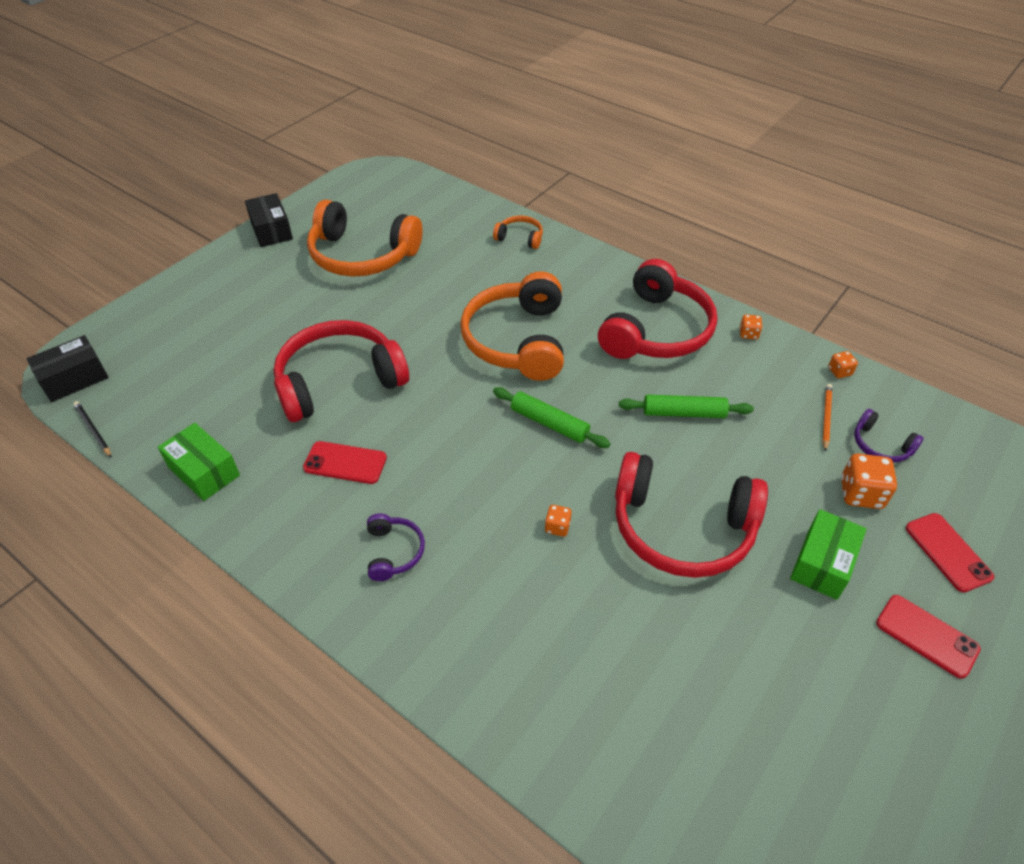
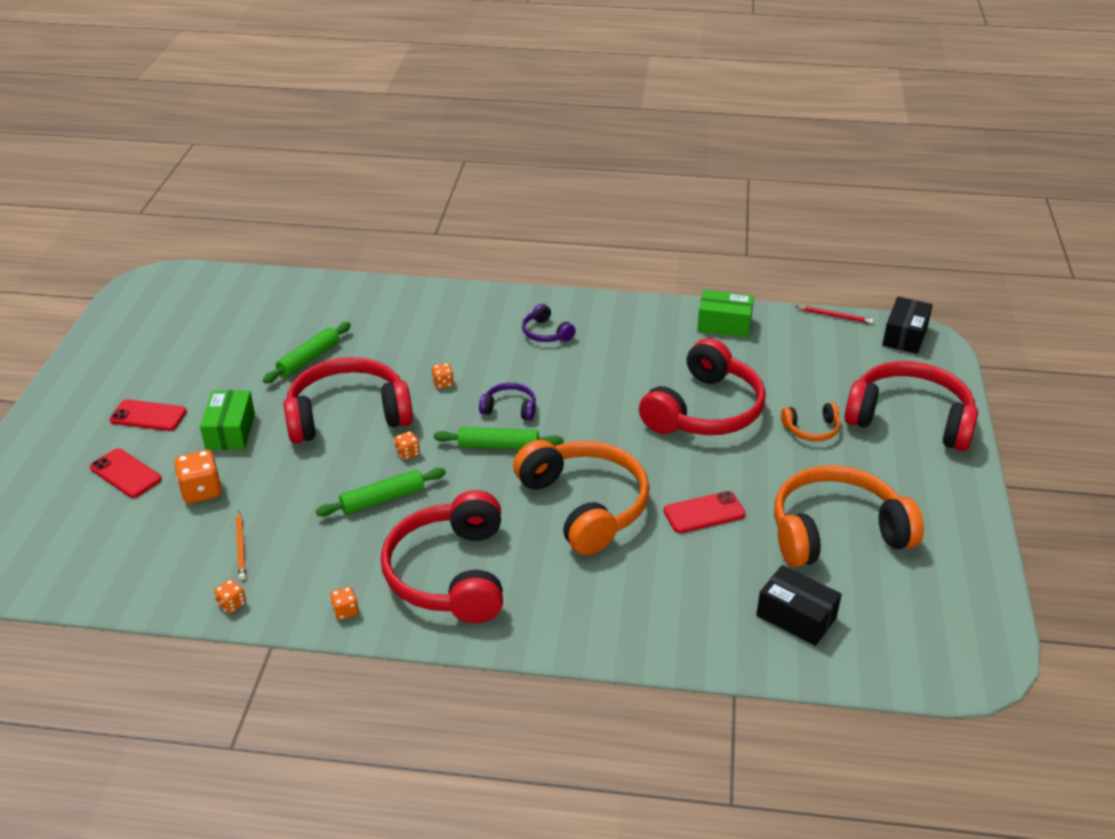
camera: 150 degrees right, 10 degrees down
(93, 430) = (835, 316): black pencil -> red pencil
(197, 305) = (910, 419): none -> red headphones
(271, 230) = (968, 520): black box -> black box (796, 616)
(345, 463) = (633, 363): red phone -> red phone (704, 513)
(520, 238) = (691, 634): orange headphones -> orange headphones (812, 429)
(639, 451) = (408, 453): none -> orange dice
(701, 647) = (309, 359): none -> green rolling pin
(880, 445) = (184, 540): purple headphones -> purple headphones (509, 408)

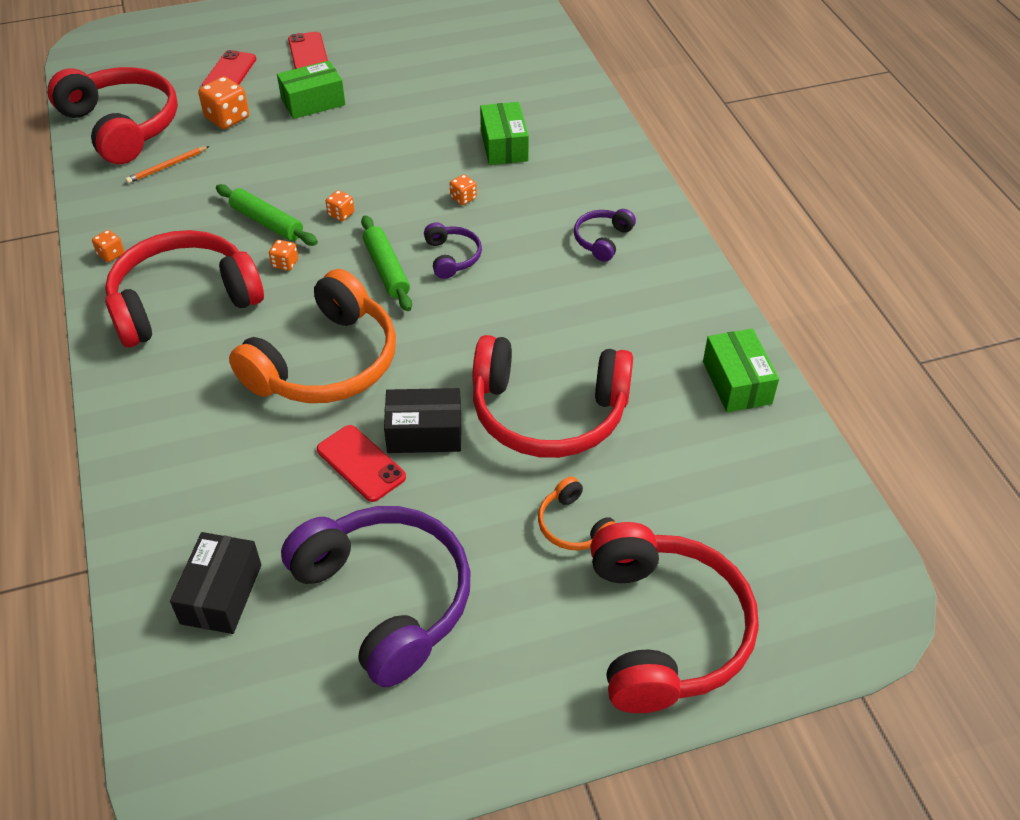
camera: 65 degrees right, 10 degrees up
(232, 604) = (97, 189): orange dice -> orange dice (285, 263)
(309, 359) = (444, 104): green rolling pin -> none
(348, 415) = (376, 157): red headphones -> red headphones (122, 126)
(395, 345) = (504, 146): none -> green box
(835, 316) = (847, 490): red pencil -> none
(836, 531) = (386, 598): orange headphones -> purple headphones
(905, 336) = (862, 582): black box -> black box (424, 433)

